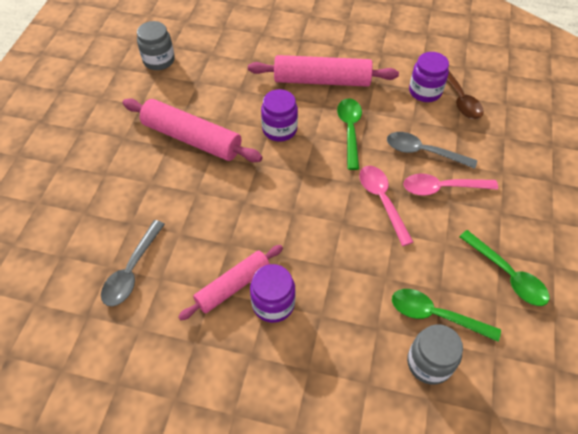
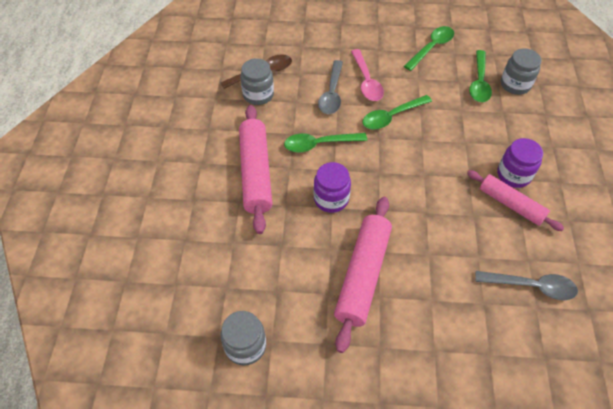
camera: 100 degrees left, 0 degrees up
(382, 201) = (392, 116): pink spoon -> green spoon
(425, 91) = (258, 95): purple jar -> grey jar

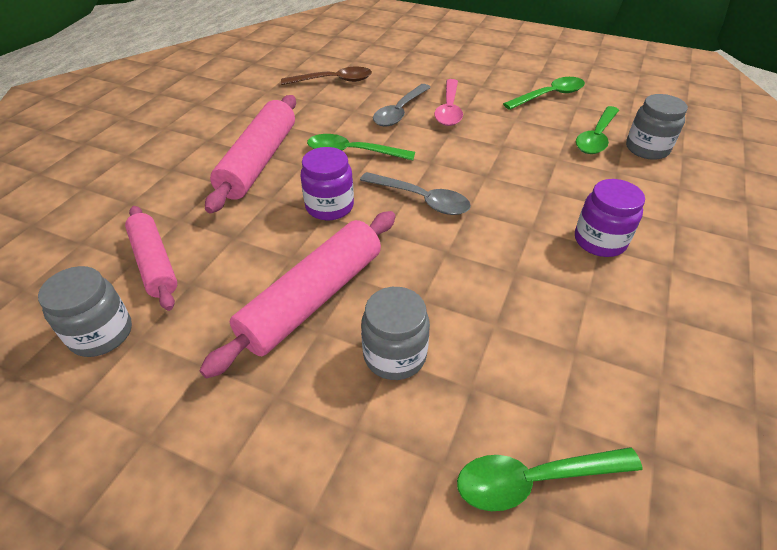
camera: 20 degrees right, 10 degrees down
(258, 95) = (315, 97): grey jar -> grey jar (394, 355)
(392, 116) = (460, 146): green spoon -> green spoon (535, 479)
(511, 204) = (579, 273): pink rolling pin -> pink rolling pin (155, 263)
(531, 286) = (562, 387): grey spoon -> grey spoon (421, 199)

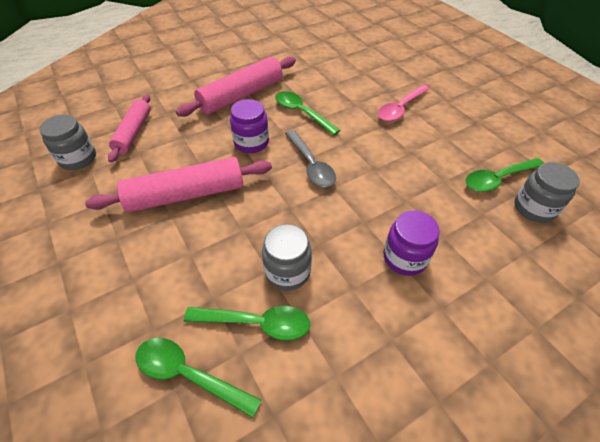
camera: 35 degrees right, 5 degrees up
(333, 81) = (341, 57): brown spoon -> none
(394, 355) = (193, 253): grey jar -> grey jar (287, 271)
(400, 112) = (363, 96): grey spoon -> none
(549, 96) = (495, 129): green spoon -> green spoon (256, 323)

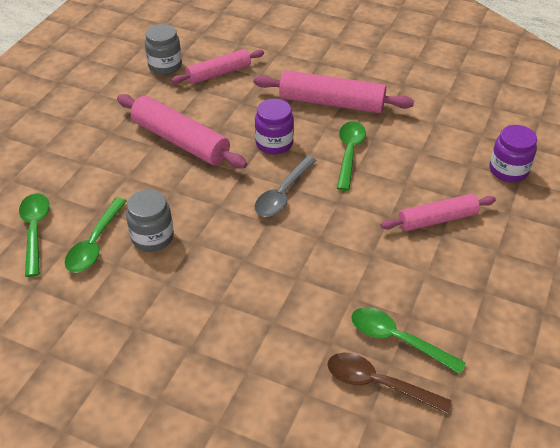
camera: 55 degrees right, 5 degrees down
(256, 323) = (95, 243): green spoon -> green spoon turned 45 degrees clockwise
(400, 108) = (437, 220): pink spoon -> pink rolling pin
(405, 258) = (225, 304): purple jar -> purple jar (508, 170)
(534, 208) = (378, 384): grey jar -> brown spoon

